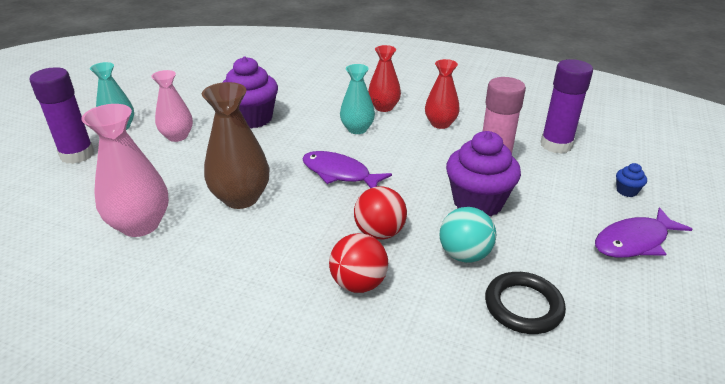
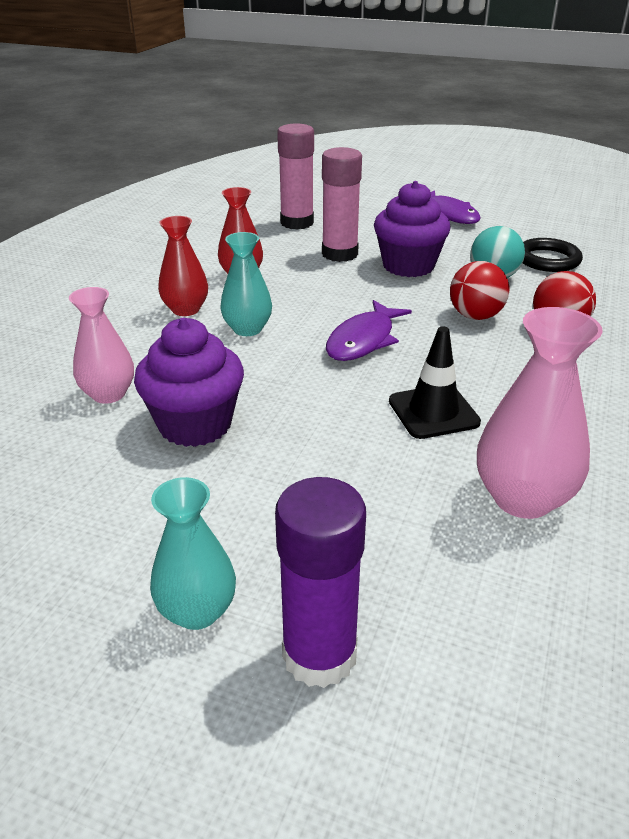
camera: 90 degrees left, 0 degrees up
(177, 136) = (250, 508): pink vase -> pink vase (108, 394)
(241, 198) = (433, 412): brown vase -> black traffic cone
(556, 145) = (297, 223): purple glue stick -> pink glue stick
(626, 191) = (377, 207): blue cupcake -> none

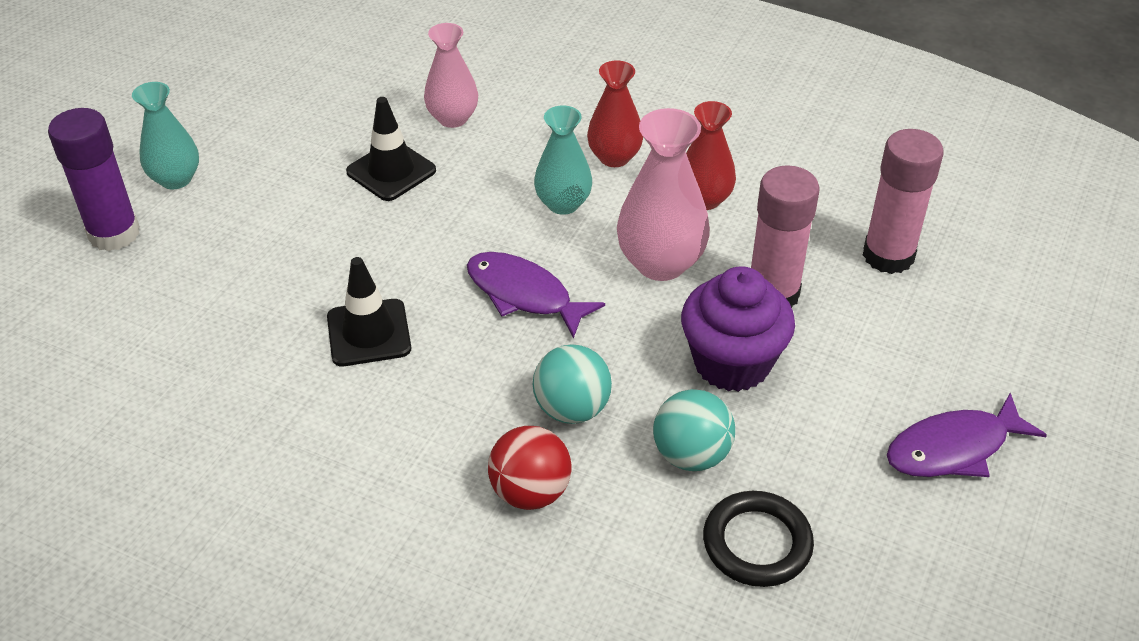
camera: 95 degrees right, 10 degrees up
(195, 424) = (391, 171): purple cupcake -> black traffic cone
(475, 316) = (572, 409): red ball -> turquoise ball
(522, 498) = (220, 373): pink vase -> pink vase (660, 263)

